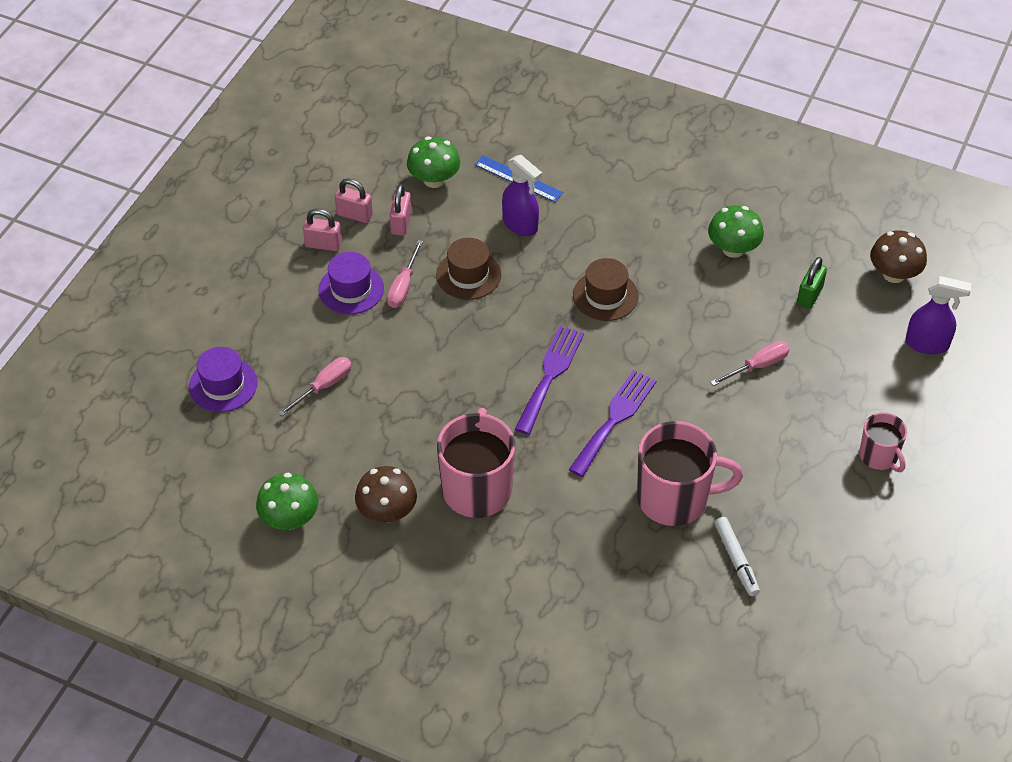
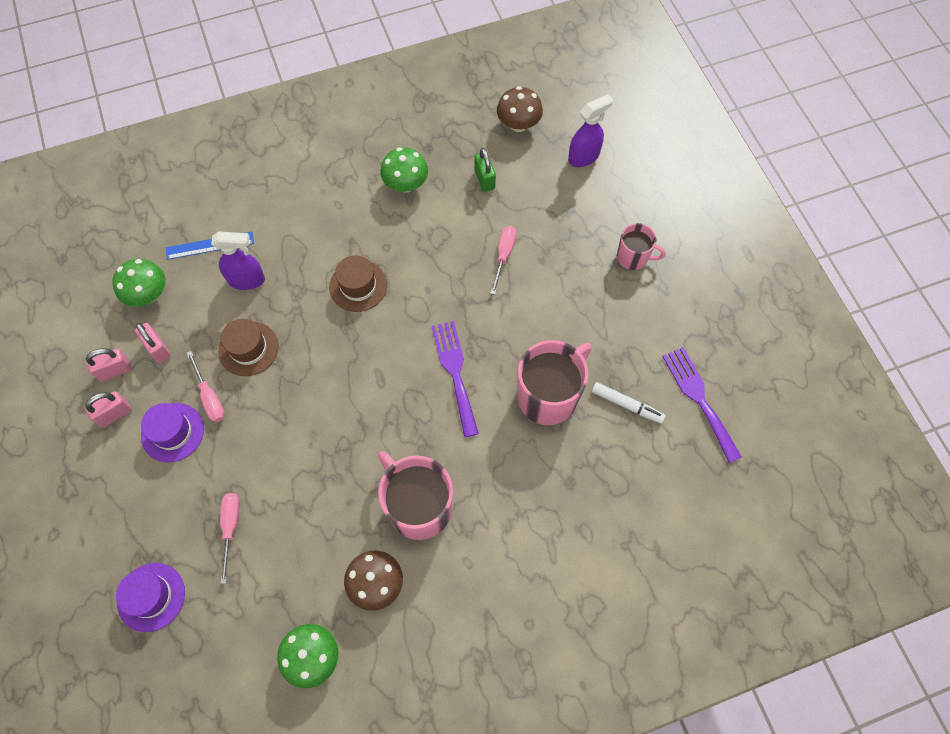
camera: 45 degrees left, 15 degrees up
(550, 375) = (381, 377): purple fork -> purple fork (699, 399)

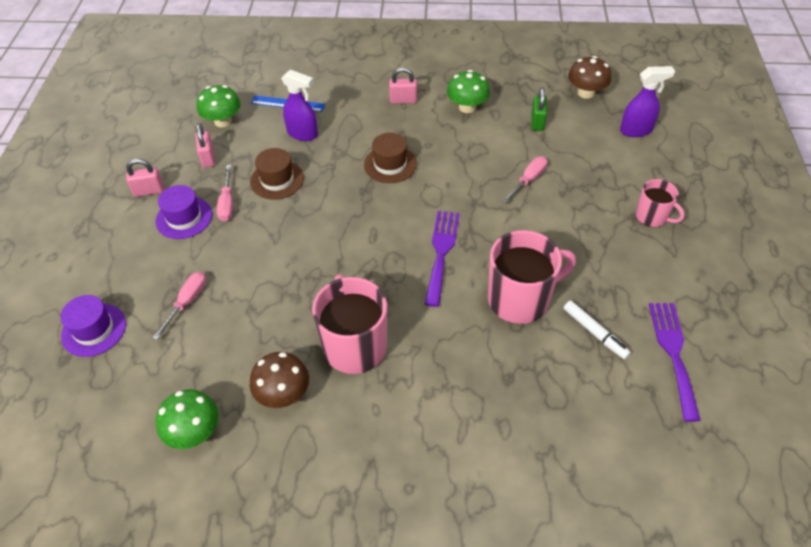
camera: 25 degrees right, 15 degrees down
(115, 370) = (167, 162): pink padlock -> pink padlock (403, 100)

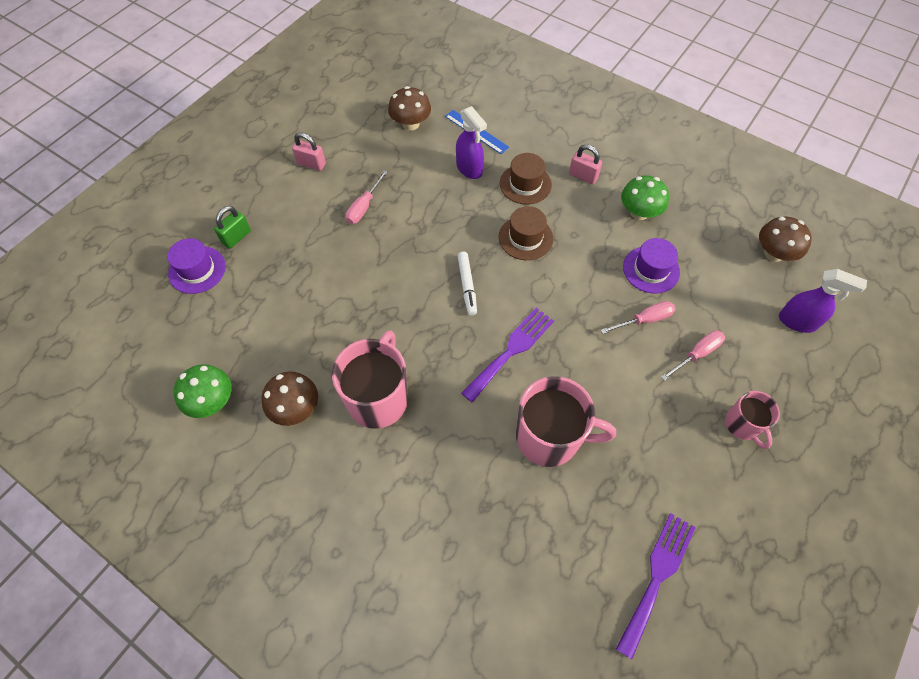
camera: 30 degrees right, 10 degrees up
(184, 218) = (322, 203): purple hat -> purple hat (651, 269)
(187, 302) = (276, 283): pink screwdriver -> pink screwdriver (696, 354)
(208, 158) = (376, 155): pink padlock -> none
(223, 121) = (410, 124): green mushroom -> brown mushroom
(277, 180) = (418, 204): brown hat -> brown hat (525, 184)
(537, 122) = (698, 262): green padlock -> green padlock (236, 237)
(595, 333) = (595, 511): white marker -> white marker (467, 286)

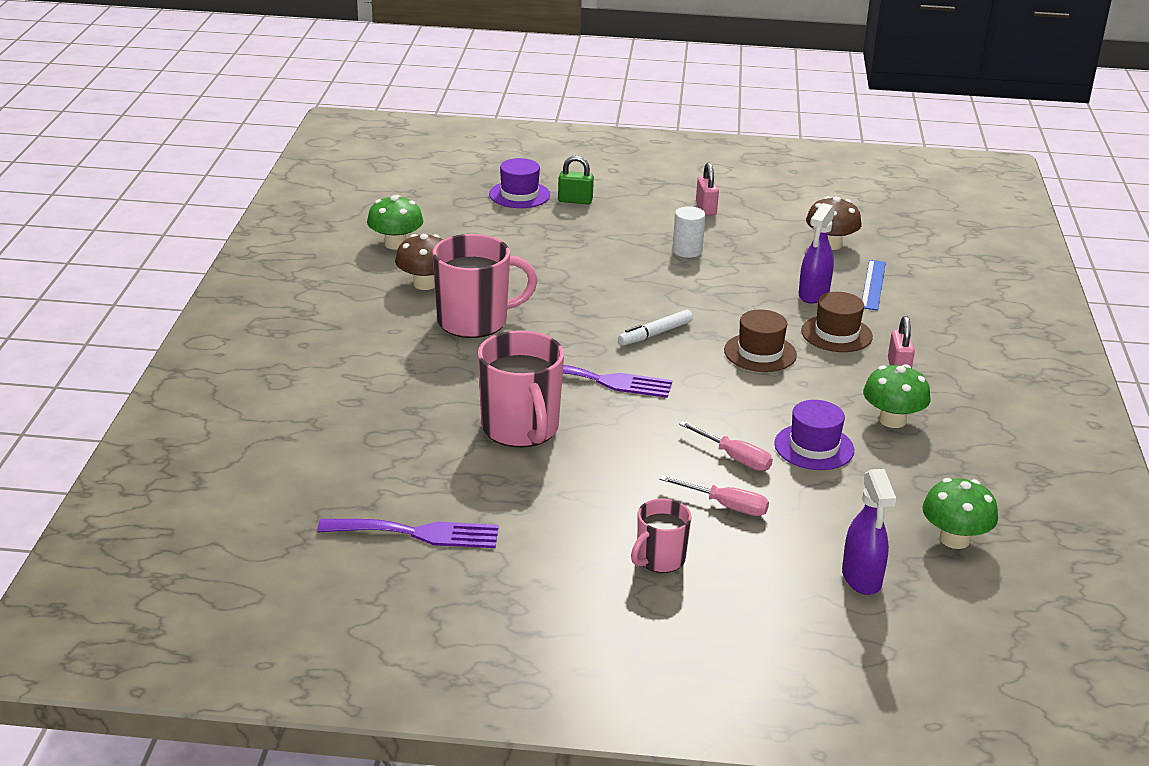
camera: 60 degrees right, 30 degrees down
(364, 207) = (687, 251): pink screwdriver -> white cylinder
(774, 253) = (954, 539): brown mushroom -> green mushroom

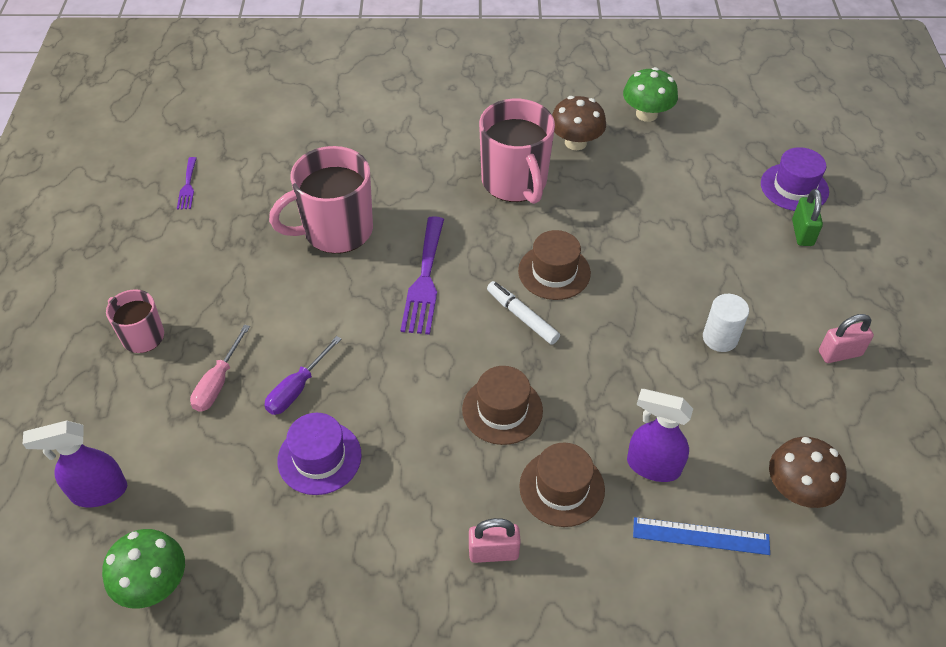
camera: 85 degrees right, 20 degrees up
(417, 533) = (188, 186): purple fork -> purple fork, size x0.52
(602, 313) = (554, 272): none -> brown hat
(734, 458) = (297, 388): pink screwdriver -> purple screwdriver
(892, 420) = (378, 538): green mushroom -> none

